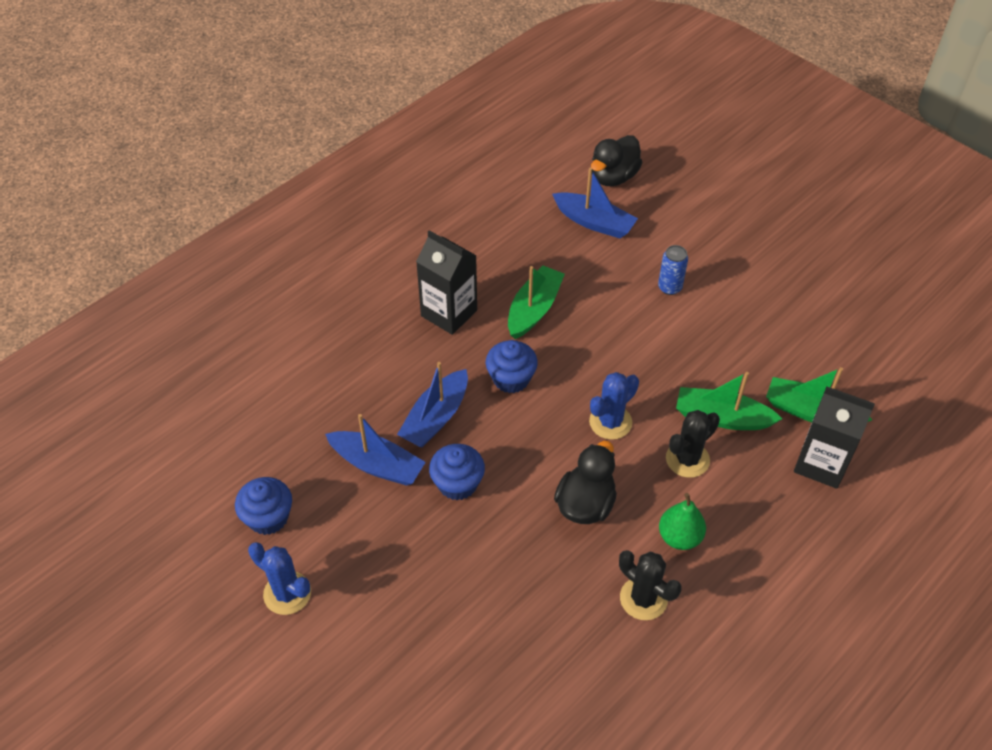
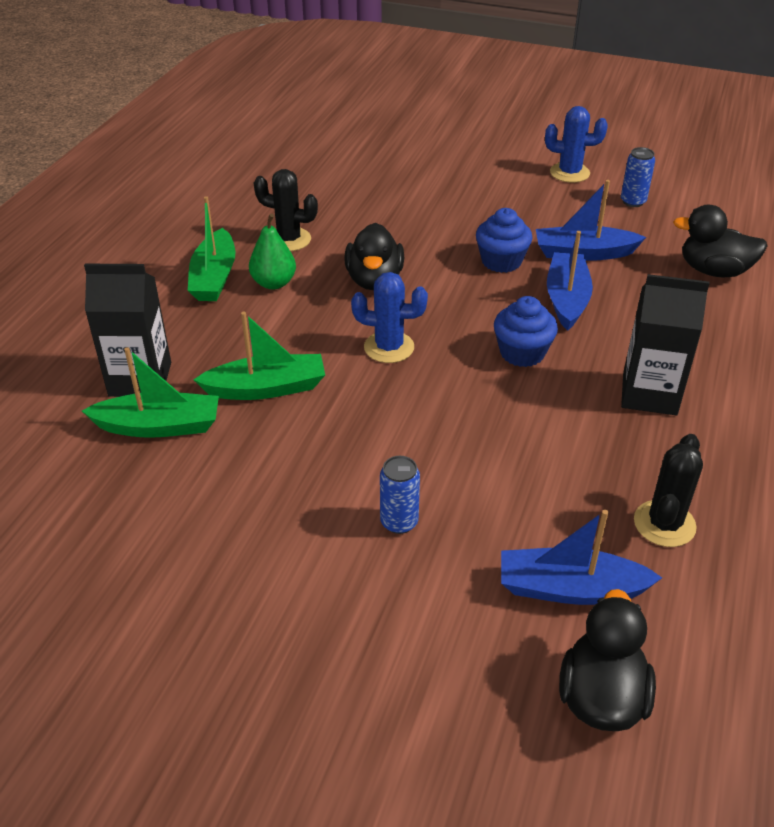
camera: 155 degrees right, 10 degrees down
(268, 517) = (633, 201): blue cupcake -> blue can
(289, 401) = (714, 271): none -> black duck
(534, 309) = (556, 431): green boat -> green boat (214, 277)
(610, 422) = (389, 347): blue cactus -> blue cactus turned 75 degrees clockwise
(687, 459) = (290, 340): black cactus -> black cactus (664, 524)

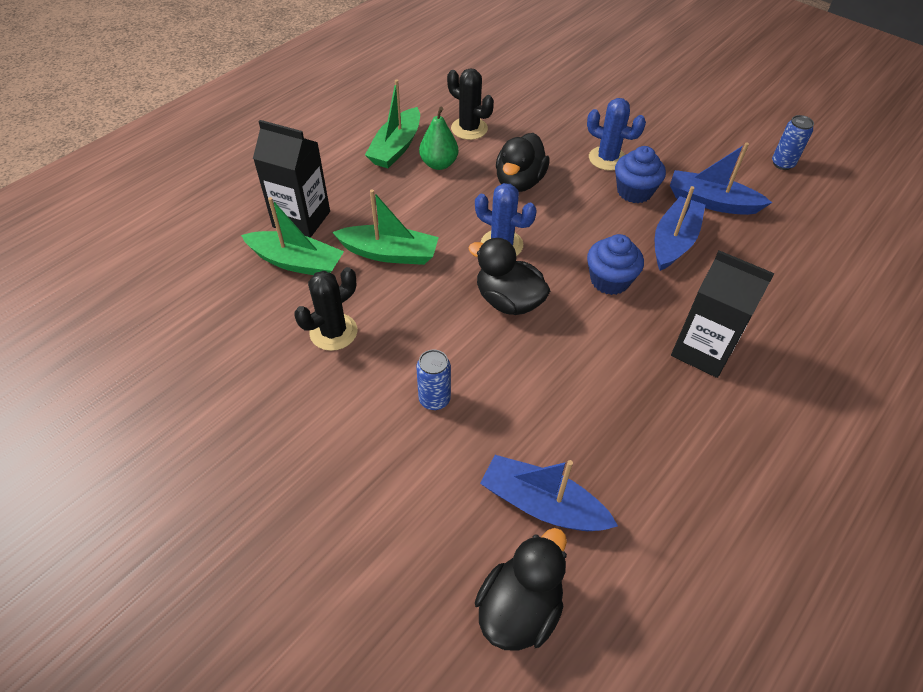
camera: 20 degrees right, 10 degrees up
(569, 173) = (738, 122): blue cactus -> blue cactus (607, 158)
(664, 524) = (653, 474): black cactus -> black cactus (333, 332)
(714, 271) = (824, 250): black duck -> black duck (508, 301)

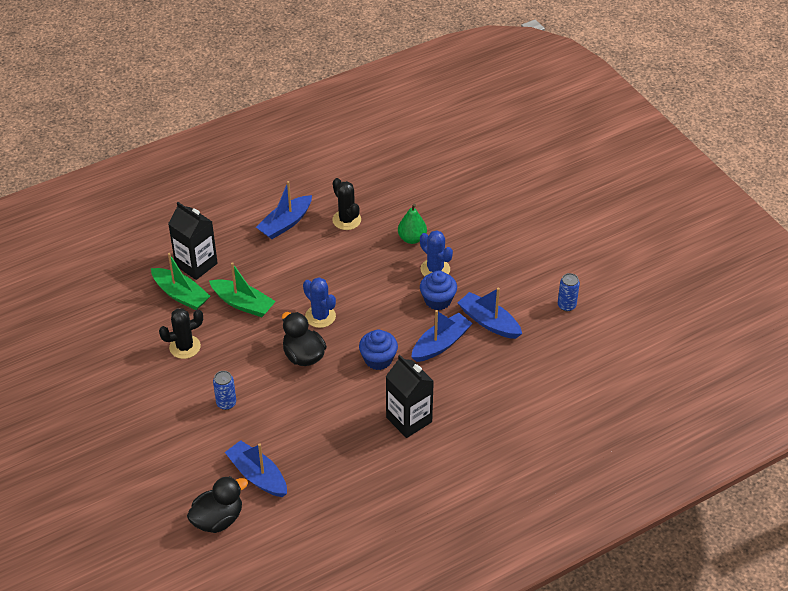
camera: 20 degrees right, 5 degrees down
(396, 147) = (285, 223): green boat -> blue boat
(439, 164) = (309, 244): green pear -> green pear (412, 238)
(519, 182) = (359, 272): black duck -> none

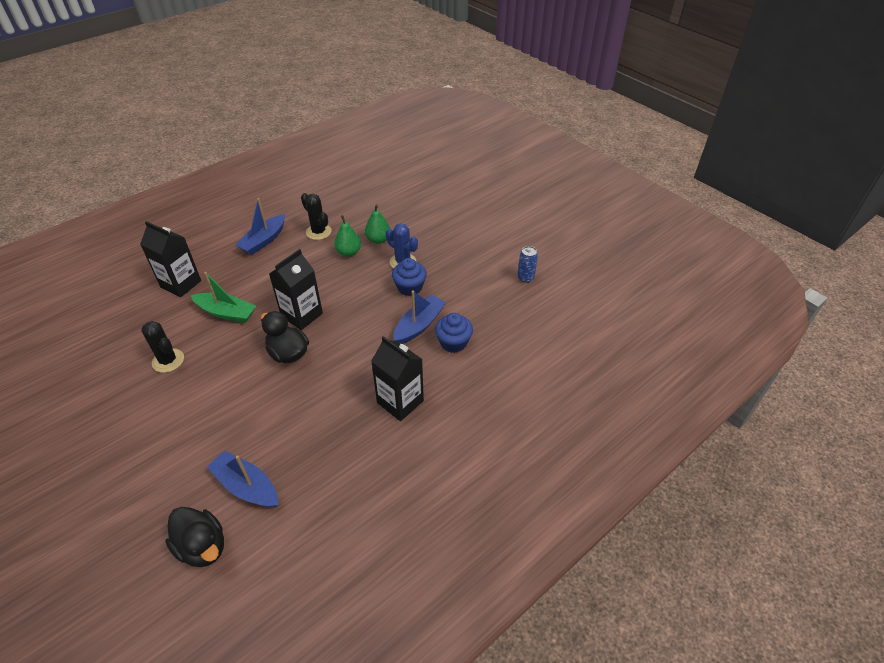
camera: 10 degrees left, 0 degrees up
(181, 295) = (165, 312): green boat -> none
(185, 347) = (168, 360): black cactus -> black cactus turned 75 degrees clockwise
(218, 519) = (202, 546): black duck -> black duck turned 90 degrees clockwise
(226, 403) = (211, 411): blue can -> none
(320, 316) = (302, 315): blue cactus -> black carton
(377, 250) = (348, 252): none -> green pear
(378, 359) = (362, 347): blue cupcake -> blue cupcake (453, 342)
(489, 322) = (459, 300): blue boat -> none

